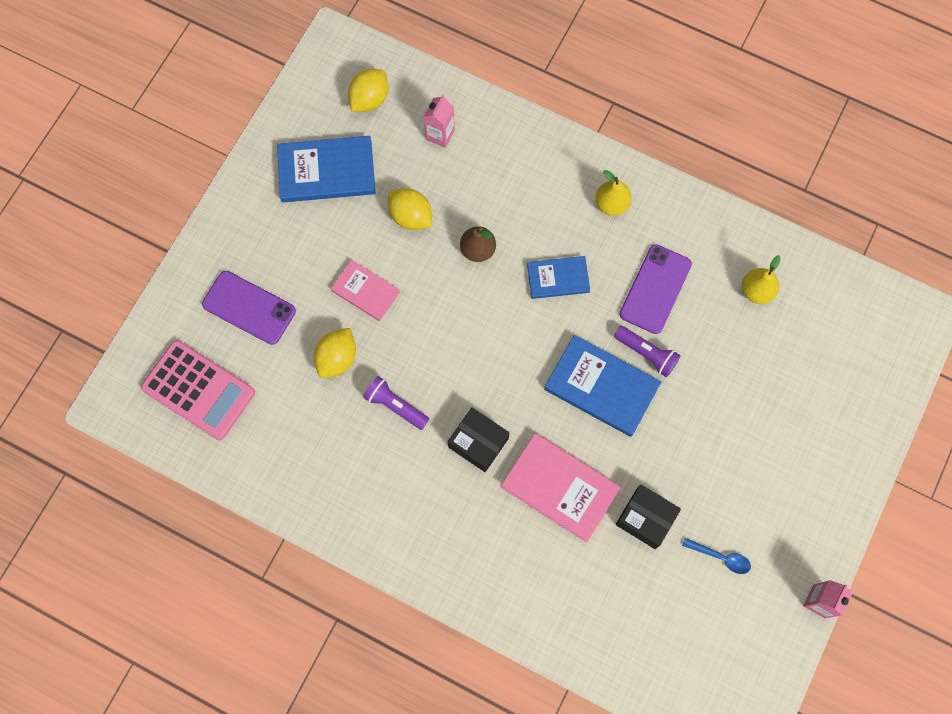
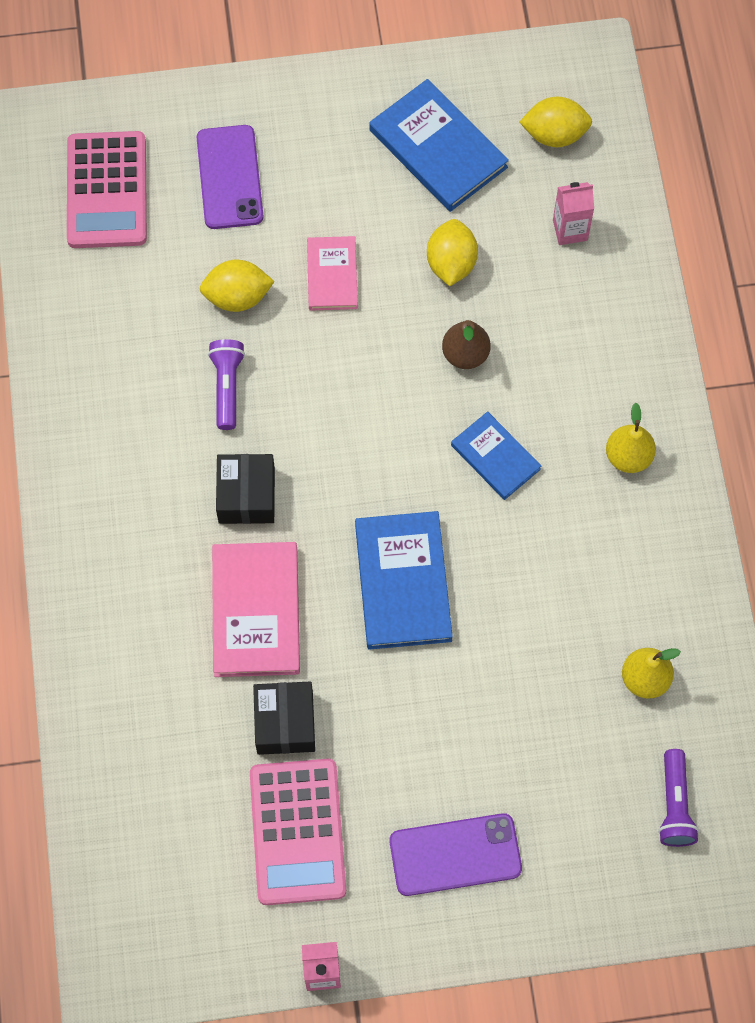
camera: 55 degrees right, 5 degrees down
(647, 354) = (478, 606): purple flashlight -> purple flashlight (675, 805)
(655, 289) = (562, 567): purple phone -> purple phone (455, 855)
(721, 557) = (297, 832): blue spoon -> pink calculator

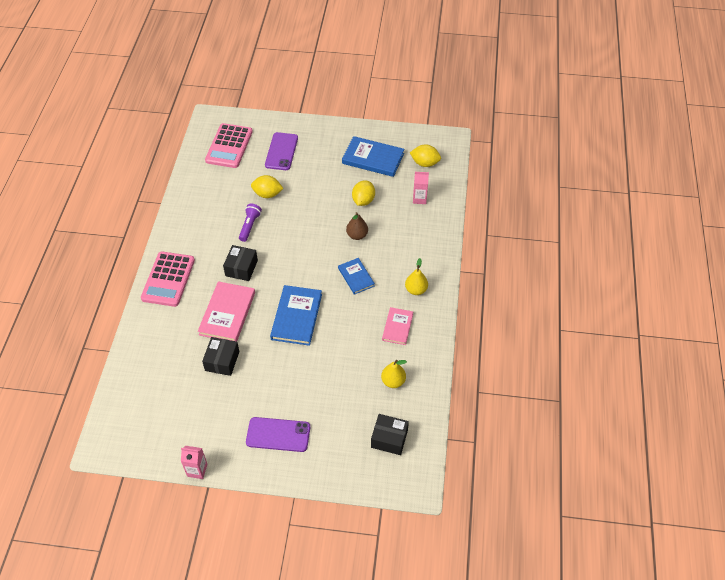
camera: 15 degrees right, 15 degrees down
(297, 832) = (210, 407): pink calculator -> pink calculator (168, 279)
(332, 275) = (310, 194): pink book -> pink book (397, 327)
(438, 149) = (373, 158): blue book -> blue book turned 45 degrees counterclockwise
(675, 805) = (389, 438): purple flashlight -> black box

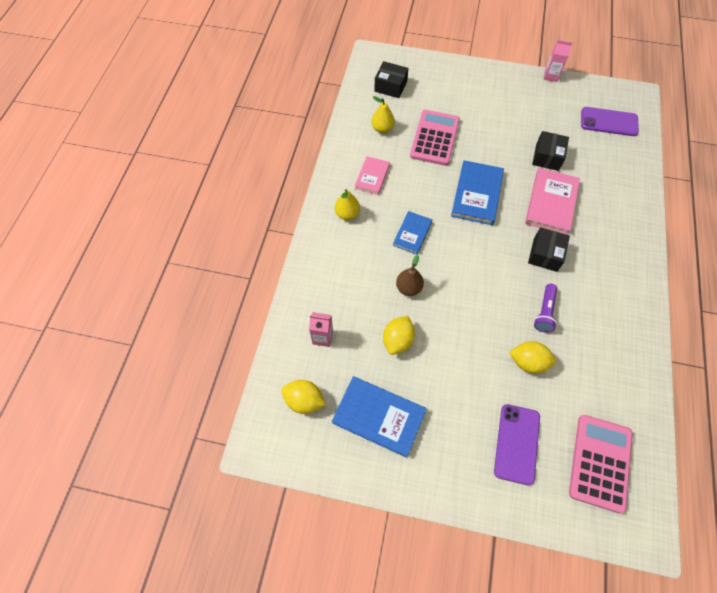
camera: 175 degrees left, 10 degrees up
(168, 279) = (627, 247): pink calculator -> pink calculator (434, 138)
(278, 435) = (486, 95): purple phone -> purple phone (609, 122)
(356, 277) = (412, 234): blue book -> blue book turned 45 degrees clockwise

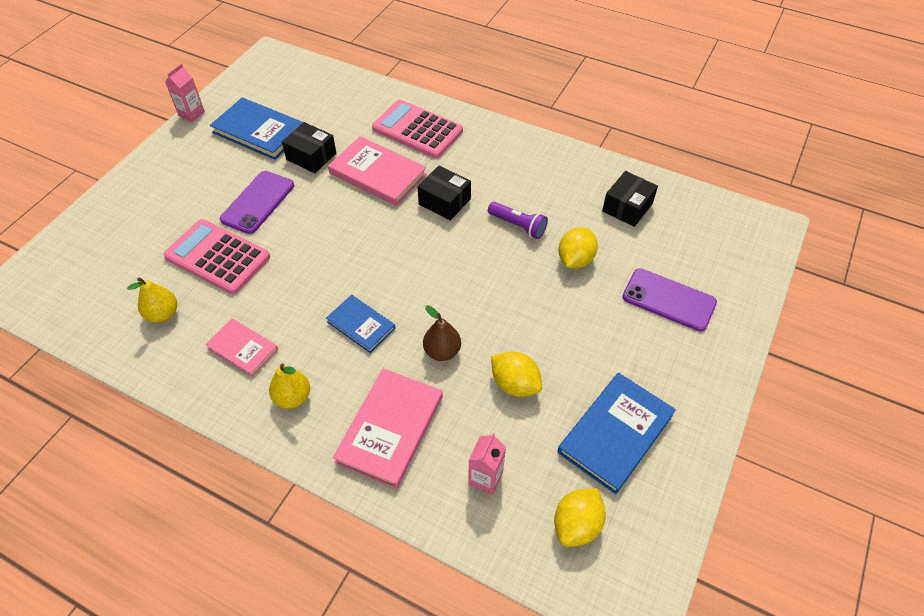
camera: 75 degrees left, 10 degrees down
(341, 273) = (390, 429): none -> pink book
(390, 86) = (90, 283): black box -> black box (627, 207)
(477, 194) = (332, 239): blue book -> blue book (259, 131)
(600, 462) = (697, 237): pink calculator -> pink calculator (417, 130)
(609, 122) = (291, 90): purple phone -> purple phone (258, 202)

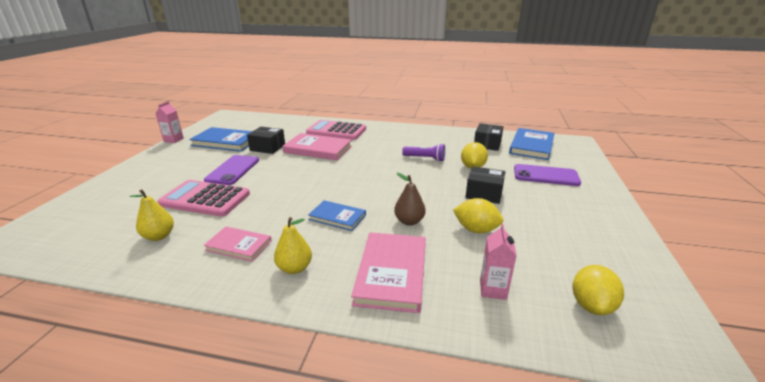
camera: 15 degrees left, 25 degrees down
(444, 201) = (370, 155): black box -> black box (484, 193)
(615, 433) = (570, 243): blue book -> blue book (531, 146)

